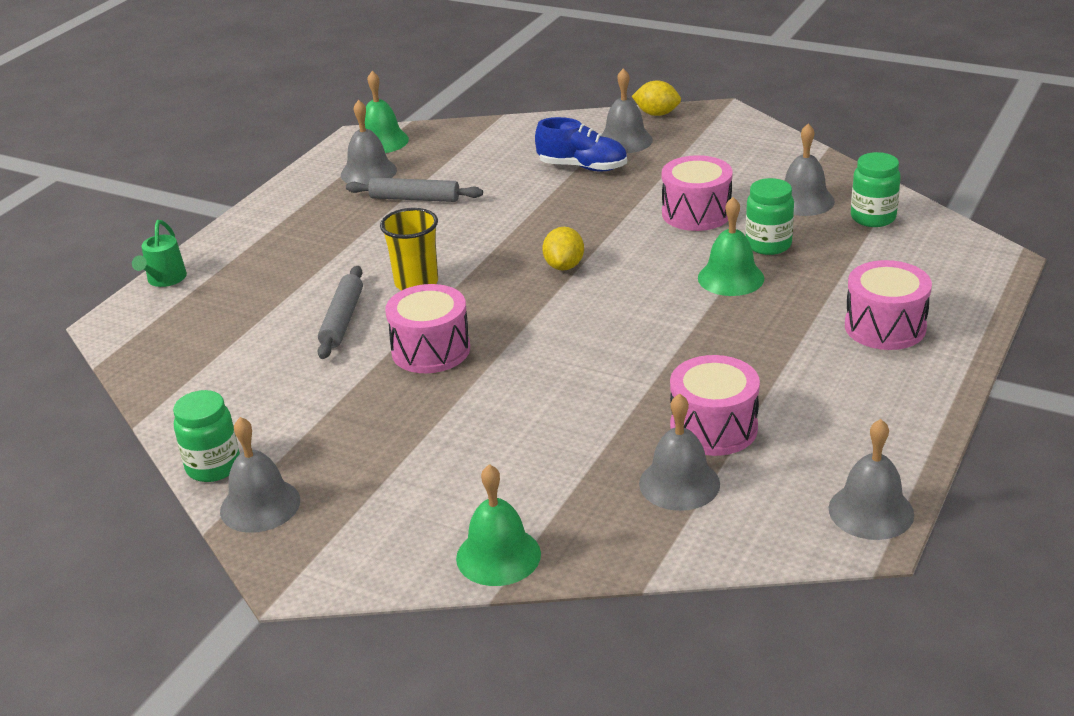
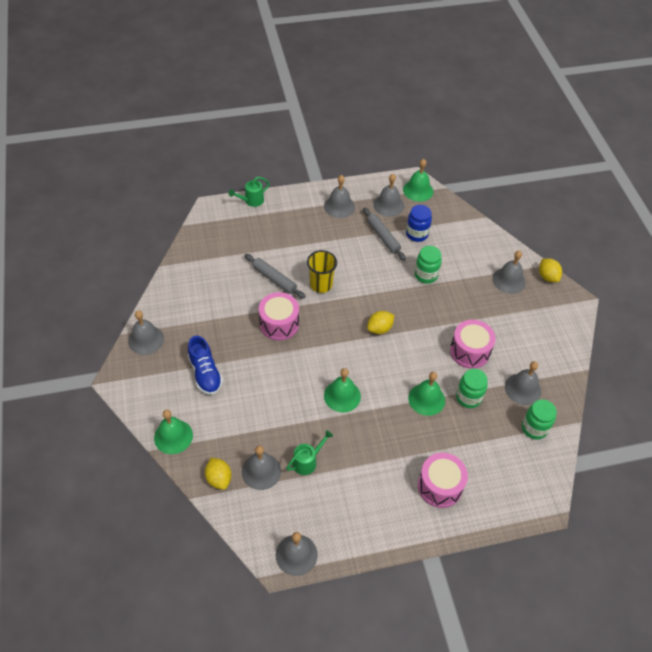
camera: 45 degrees right, 20 degrees up
(213, 467) = (155, 308): green jar -> green jar (426, 275)
(305, 210) = (339, 206): none -> grey bell
(342, 320) = (274, 279): grey rolling pin -> grey rolling pin turned 75 degrees clockwise
(451, 172) = (417, 234): none -> blue jar
(582, 167) = (468, 280): blue shoe -> blue shoe (205, 373)
(636, 346) = (342, 396): none -> green bell
(642, 537) = (219, 478): none -> yellow lemon
(713, 428) = (307, 461): pink drum -> green watering can

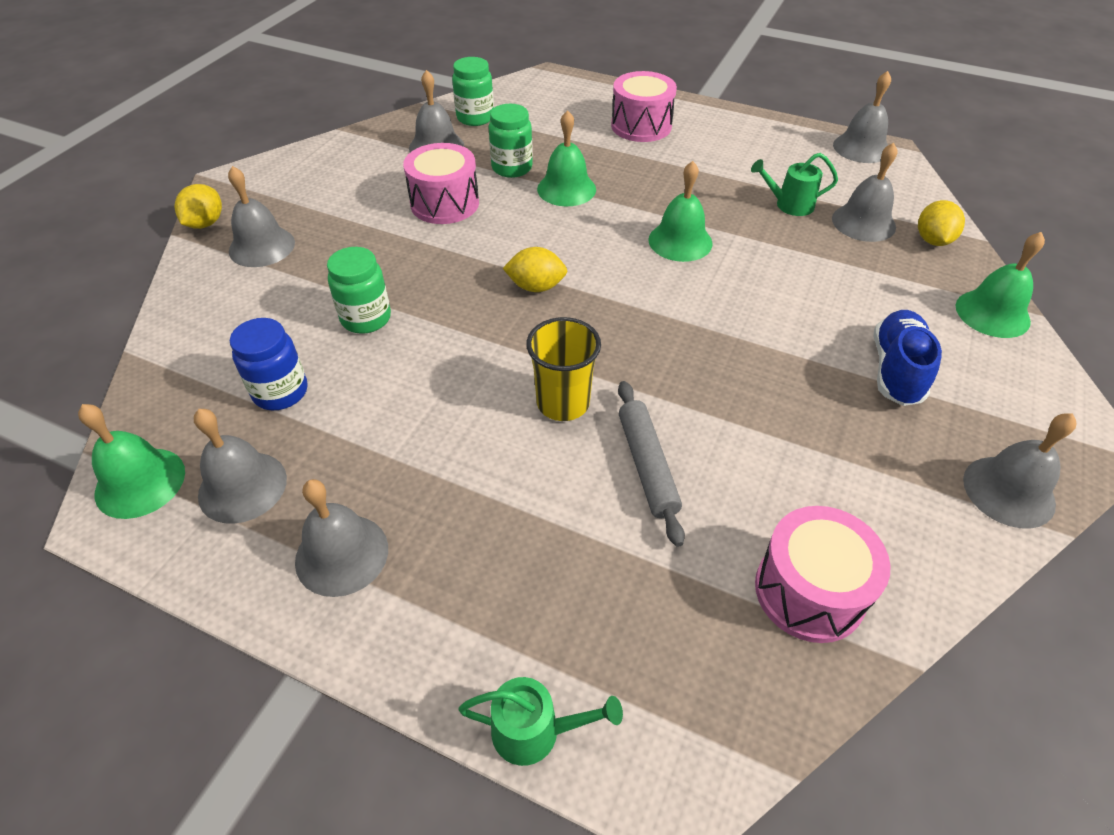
camera: 140 degrees left, 5 degrees down
(279, 324) = (702, 378): pink drum -> pink drum (809, 591)
(383, 237) = (345, 424): grey rolling pin -> none

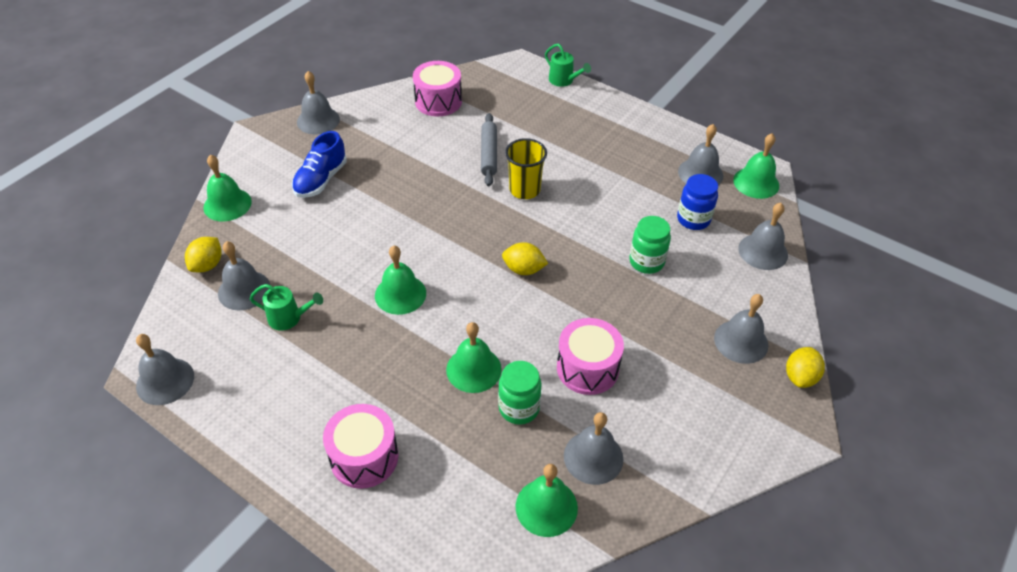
camera: 170 degrees left, 0 degrees up
(342, 554) = (644, 140): grey bell -> grey bell (763, 251)
(475, 118) = (546, 507): green jar -> green bell
(535, 731) = (564, 81): green watering can -> green watering can turned 150 degrees counterclockwise

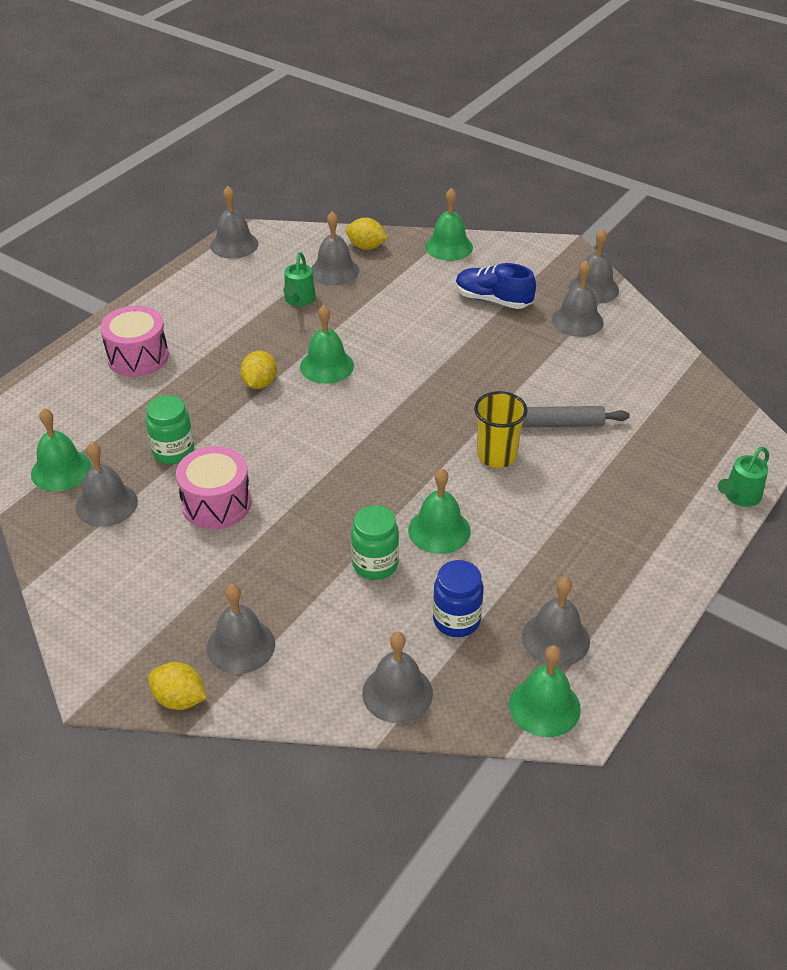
camera: 90 degrees right, 5 degrees down
(361, 133) = (577, 320): none -> grey bell
(438, 101) = (655, 377): pink drum -> none
(473, 369) = (225, 420): green bell -> green bell (439, 530)
(523, 269) = (361, 455): yellow lemon -> yellow lemon (260, 383)

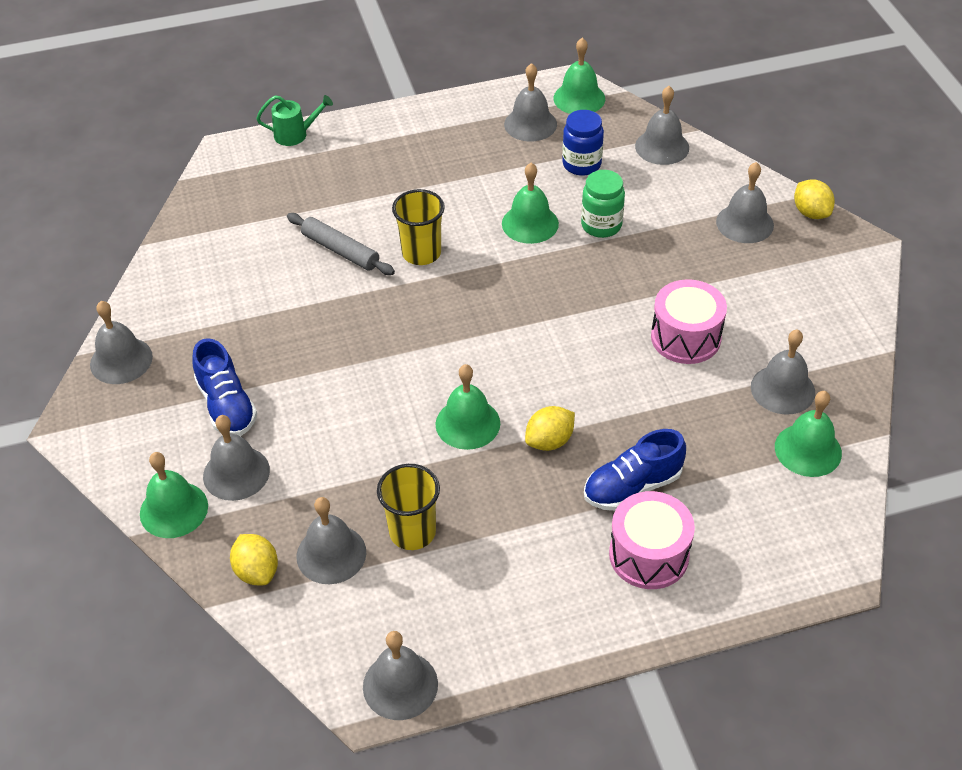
camera: 140 degrees left, 5 degrees up
(173, 452) = (689, 410): green jar -> none
(178, 386) = (632, 487): none -> blue shoe
(298, 300) = (412, 532): green watering can -> yellow cup
(577, 320) = (188, 334): grey bell -> grey bell (236, 473)

